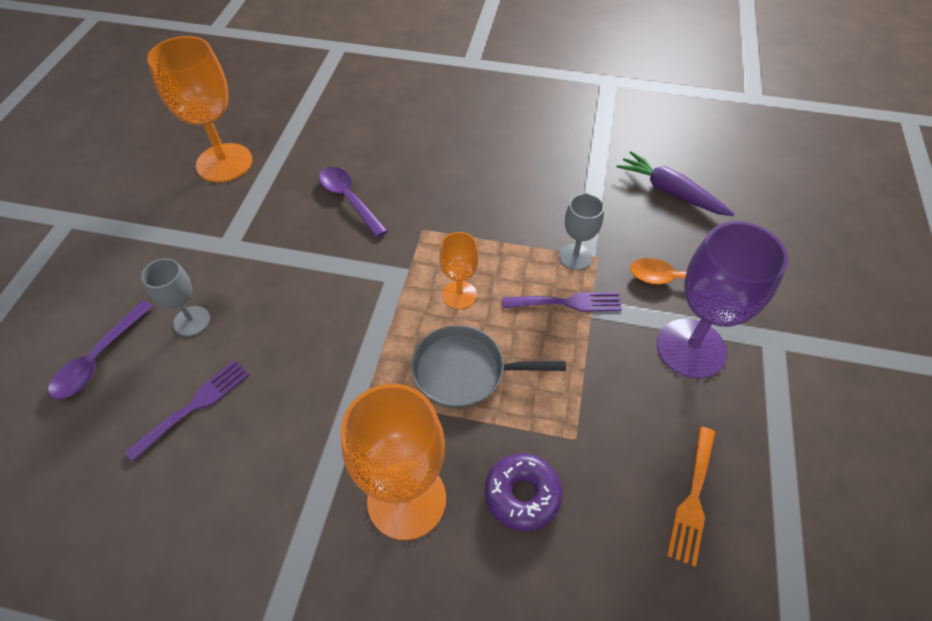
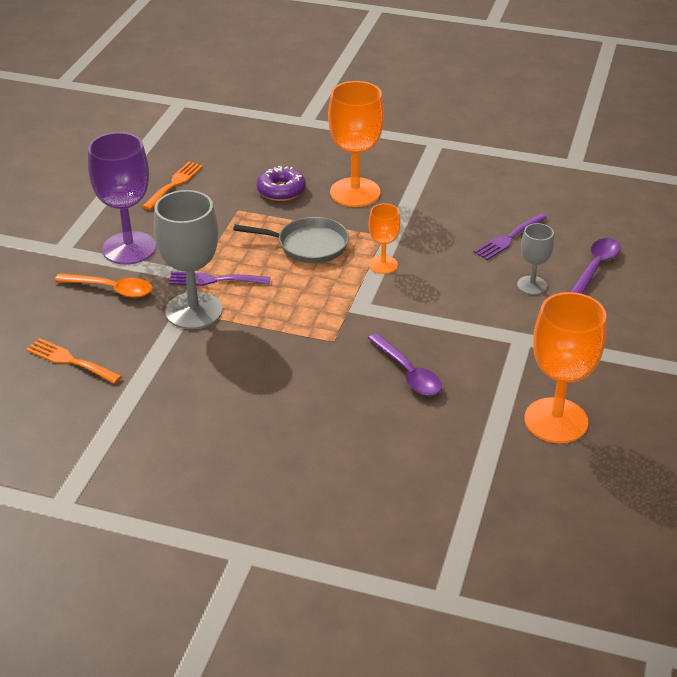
camera: 175 degrees left, 15 degrees down
(459, 295) = (305, 290): orange goblet -> orange goblet (383, 265)
(575, 257) = (194, 311): grey goblet -> grey goblet, size x1.87
(670, 192) = (70, 360): purple carrot -> orange fork

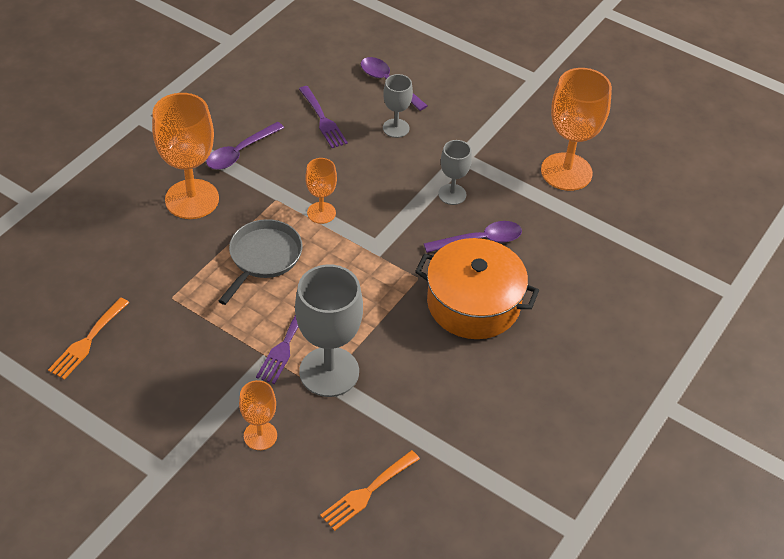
camera: 75 degrees left, 10 degrees up
(111, 289) = (260, 436): orange spoon -> orange goblet
(129, 248) = (192, 406): purple goblet -> none
(174, 184) = (87, 341): orange fork -> orange fork turned 105 degrees counterclockwise
(281, 190) = (155, 254): purple donut -> none
(319, 384) = (473, 303): none -> orange pot
(430, 203) = (240, 152): none -> purple spoon
(462, 341) = (452, 194): none -> grey goblet

